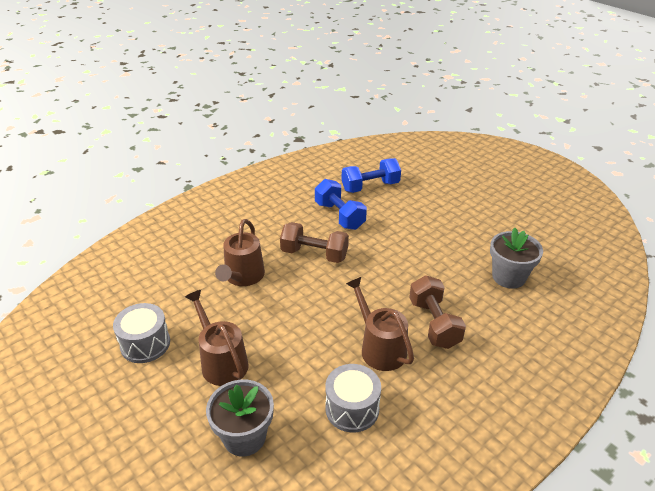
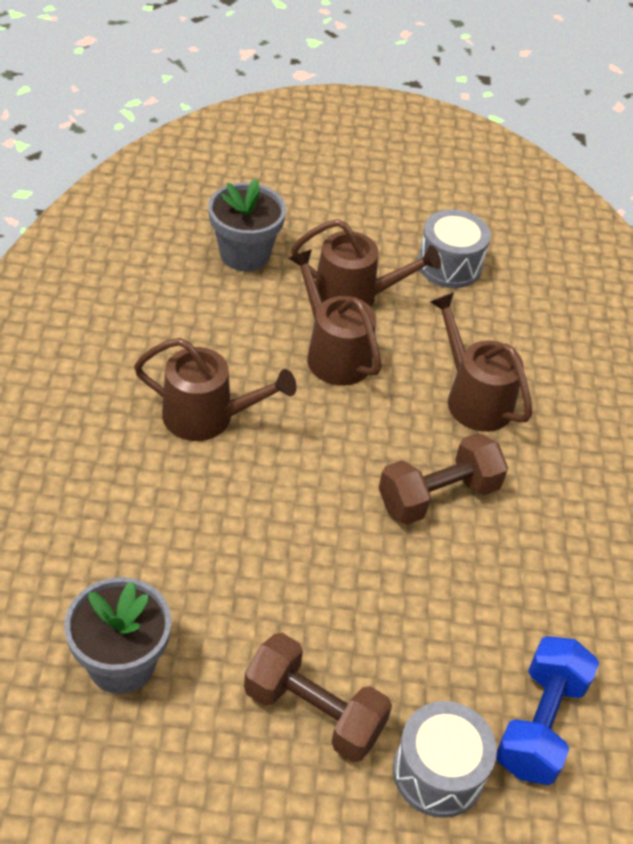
camera: 130 degrees right, 10 degrees up
(276, 338) = (333, 353): none -> brown watering can
(339, 216) = (498, 602): blue dumbbell -> none
(352, 408) = (171, 335): grey drum -> grey drum (438, 772)
(434, 323) = (170, 494): brown dumbbell -> brown dumbbell (314, 712)

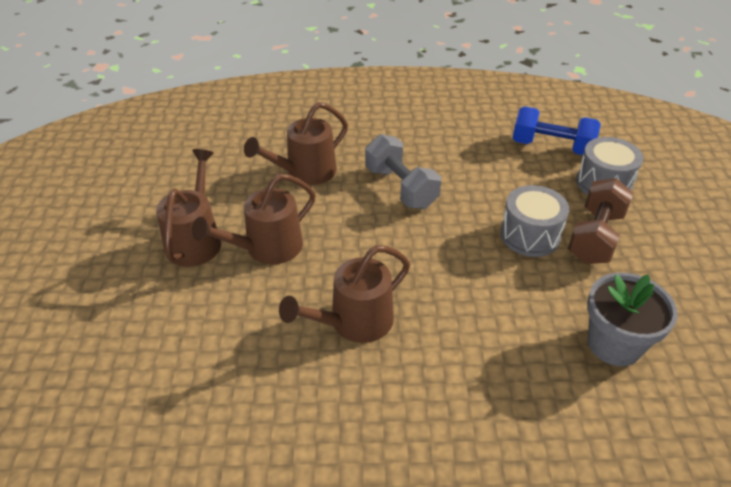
camera: 90 degrees left, 5 degrees down
(208, 417) = (353, 323): brown watering can -> brown watering can turned 135 degrees counterclockwise
(245, 254) = (133, 320): grey flower pot -> none
(438, 496) = (400, 187): brown dumbbell -> grey dumbbell
(449, 265) = (158, 186): grey drum -> grey drum (530, 235)

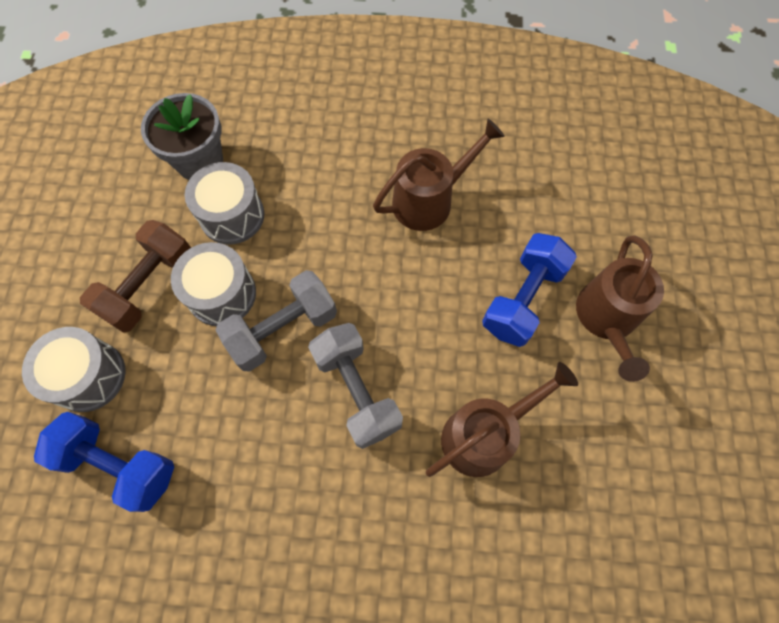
camera: 175 degrees left, 25 degrees up
(267, 248) = (523, 299): brown watering can -> blue dumbbell
(469, 217) = (283, 329): none -> grey dumbbell
(551, 294) = (232, 215): none -> grey drum

